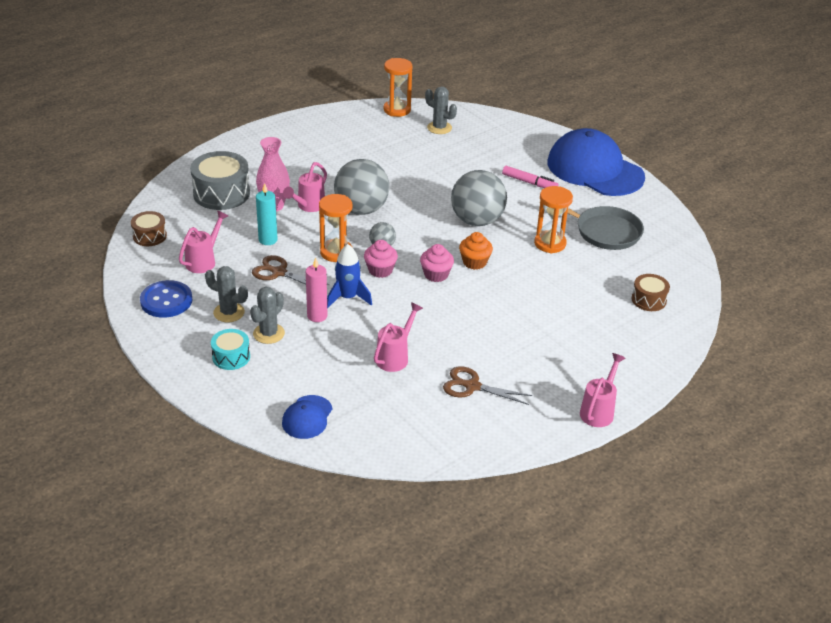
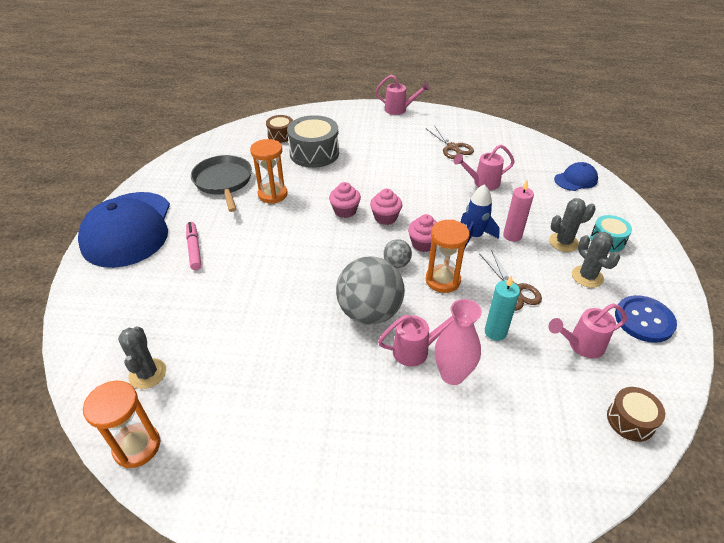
camera: 135 degrees left, 5 degrees up
(221, 193) = (499, 438): grey drum -> grey drum (314, 153)
(474, 262) = (345, 211): orange cupcake -> pink cupcake
(477, 221) = (291, 241): grey ball -> none
(599, 410) = (399, 110): pink watering can -> pink watering can turned 150 degrees counterclockwise

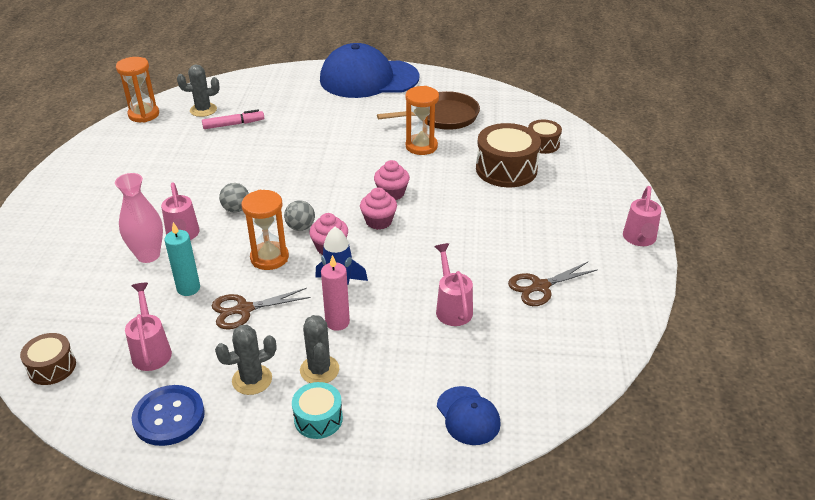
camera: 90 degrees right, 5 degrees down
(194, 249) = (337, 112): pink marker -> pink marker (233, 124)
(223, 182) = (443, 116): grey pan -> brown pan
(314, 153) = (506, 169): grey drum -> brown drum
(369, 312) = (236, 209): grey ball -> grey ball, size x0.47

